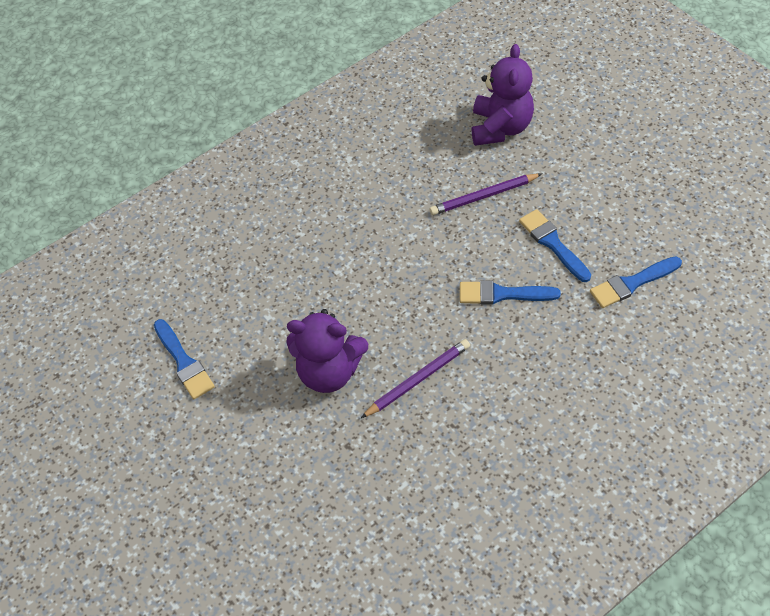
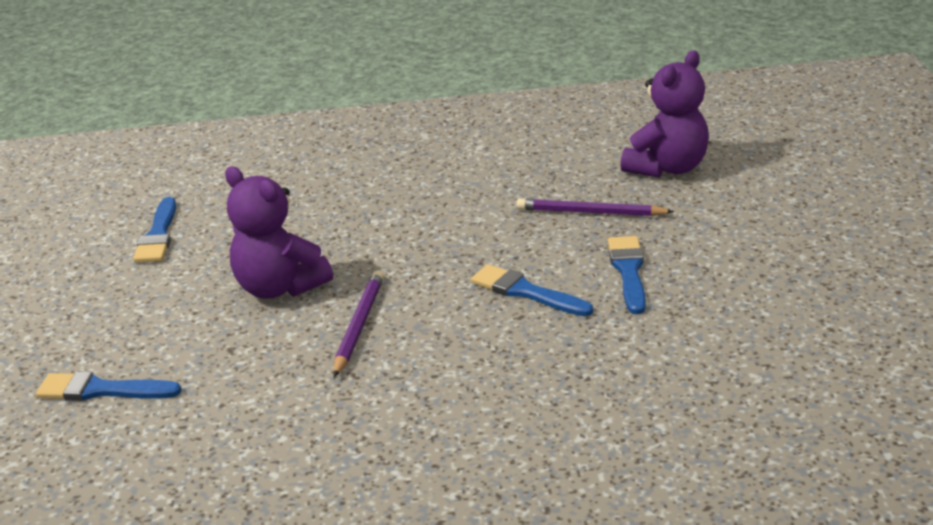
camera: 30 degrees right, 25 degrees down
(418, 379) = (359, 325): purple pencil -> purple pencil turned 75 degrees counterclockwise
(632, 283) = (690, 333): blue brush -> blue brush (102, 390)

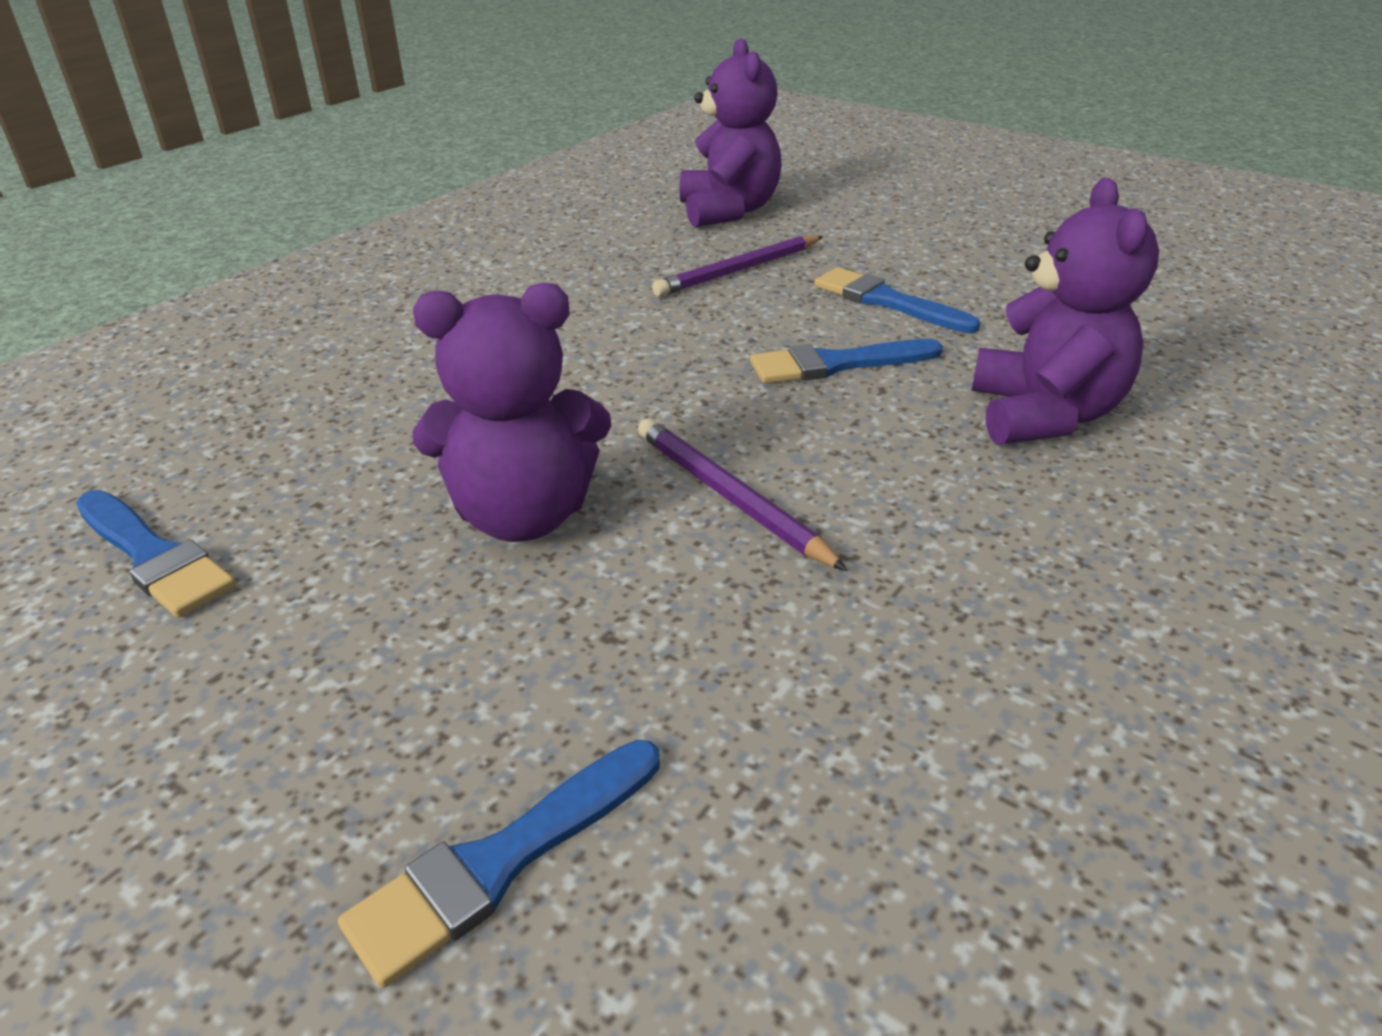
camera: 50 degrees left, 5 degrees up
(564, 373) = (1044, 415): none -> purple teddy bear

